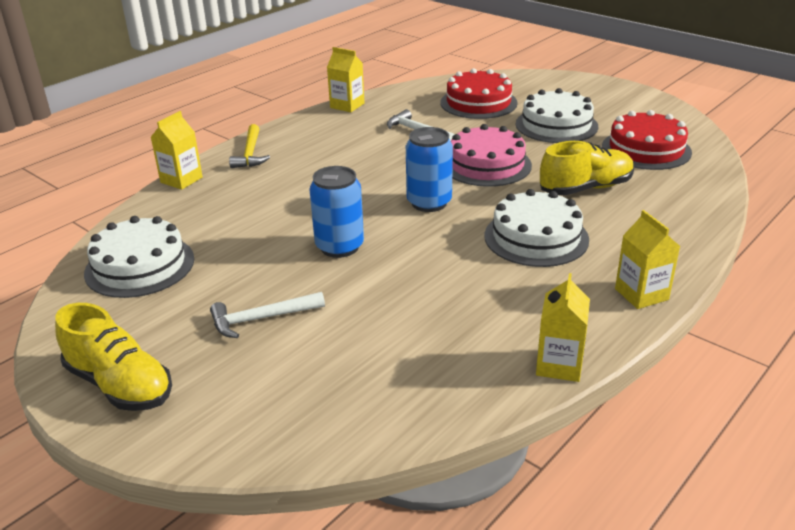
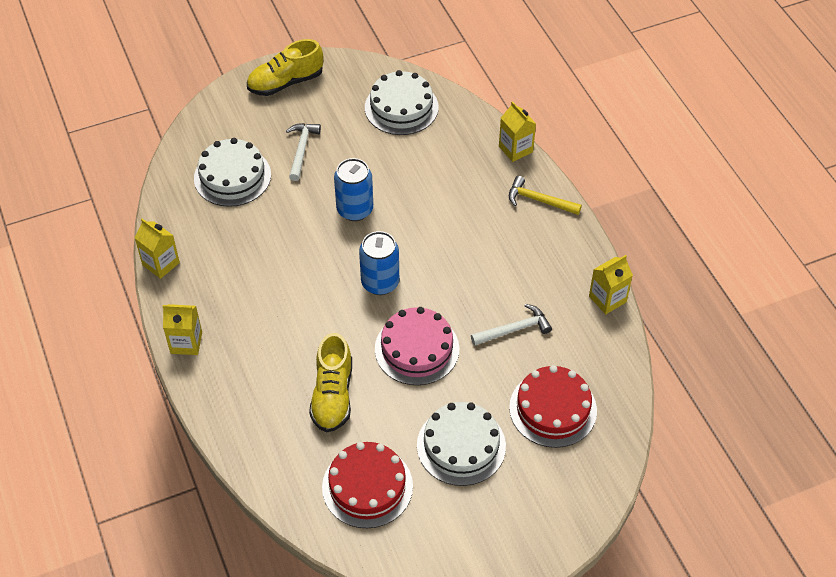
camera: 115 degrees right, 20 degrees up
(536, 237) = (288, 323): white cake -> white cake (232, 176)

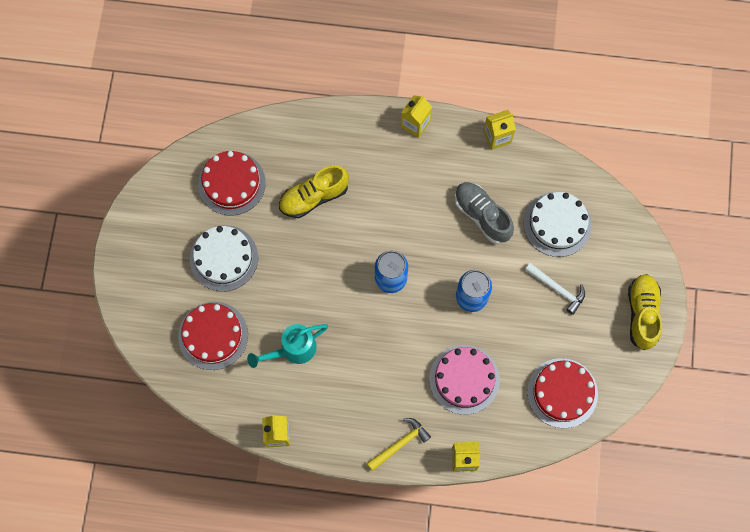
camera: 120 degrees right, 20 degrees up
(260, 238) = (482, 215): none -> grey shoe
(332, 395) = (314, 197): yellow shoe -> yellow shoe turned 60 degrees counterclockwise
(401, 107) = (562, 393): white cake -> red cake
(417, 349) = (317, 272): pink cake -> pink cake (464, 379)
(514, 329) = (292, 350): white hammer -> turquoise watering can

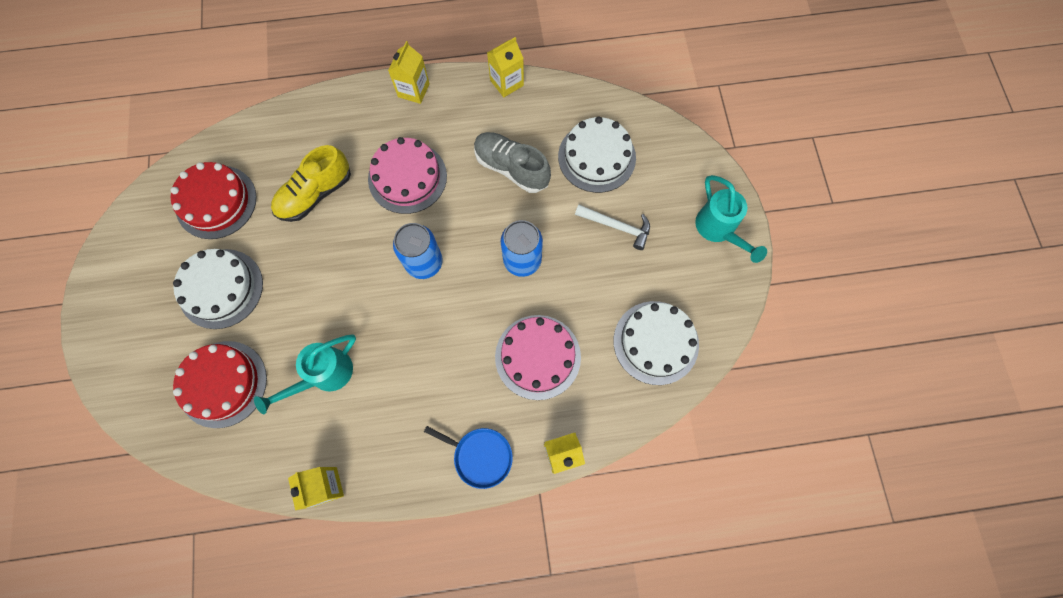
camera: 15 degrees left, 0 degrees up
(393, 202) = (407, 177): none -> pink cake
(400, 444) = (480, 456): yellow hammer -> blue pan
(562, 393) = (656, 342): red cake -> white cake
(642, 314) = (718, 230): yellow shoe -> turquoise watering can

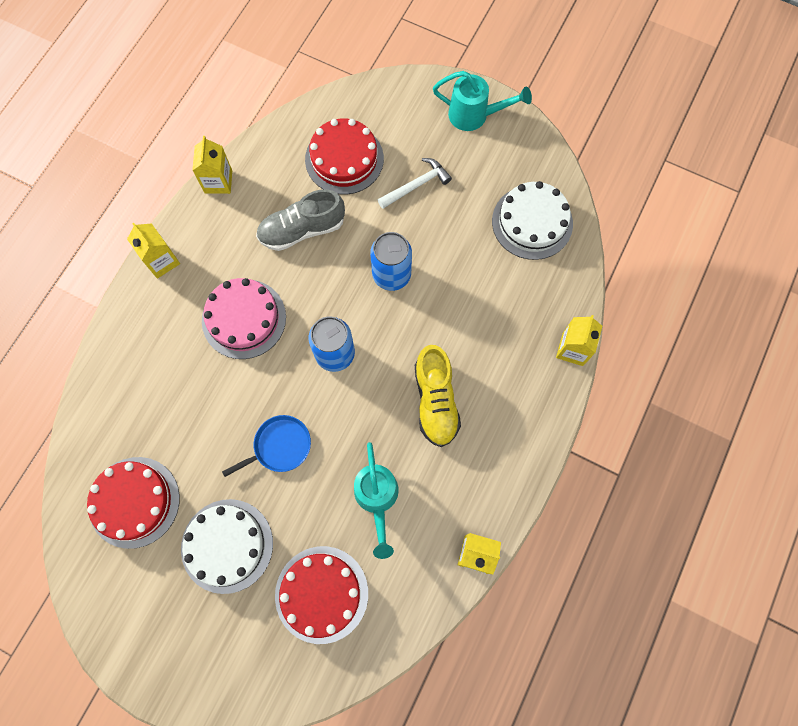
camera: 55 degrees left, 0 degrees up
(315, 194) = (197, 407): yellow shoe -> yellow shoe (435, 401)
(480, 456) = (533, 413): blue pan -> blue pan (279, 446)
(538, 357) = (482, 316): pink cake -> none
(597, 157) = (344, 159): white cake -> red cake

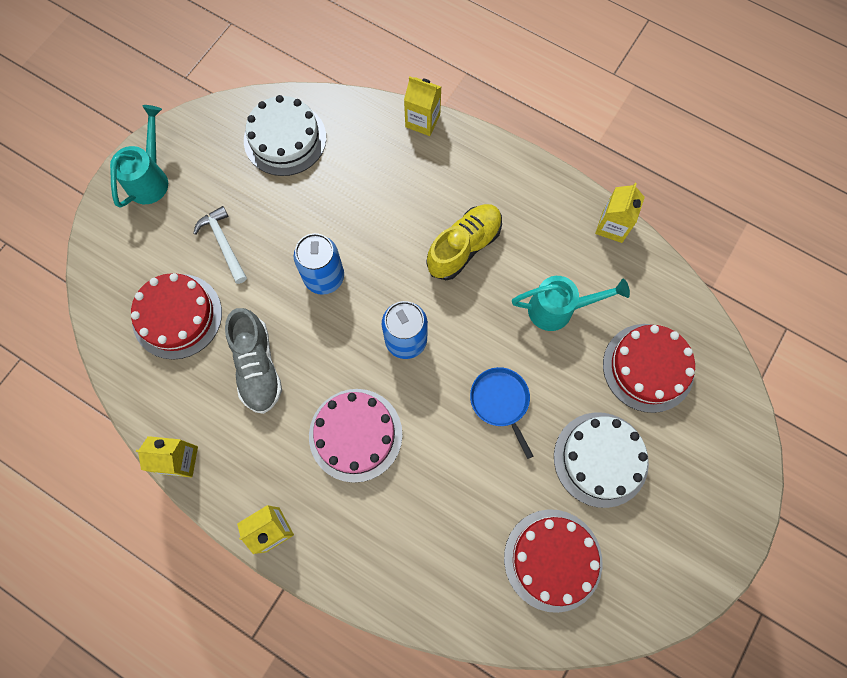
camera: 85 degrees left, 0 degrees up
(435, 401) = (464, 247): yellow shoe -> yellow shoe turned 45 degrees counterclockwise

